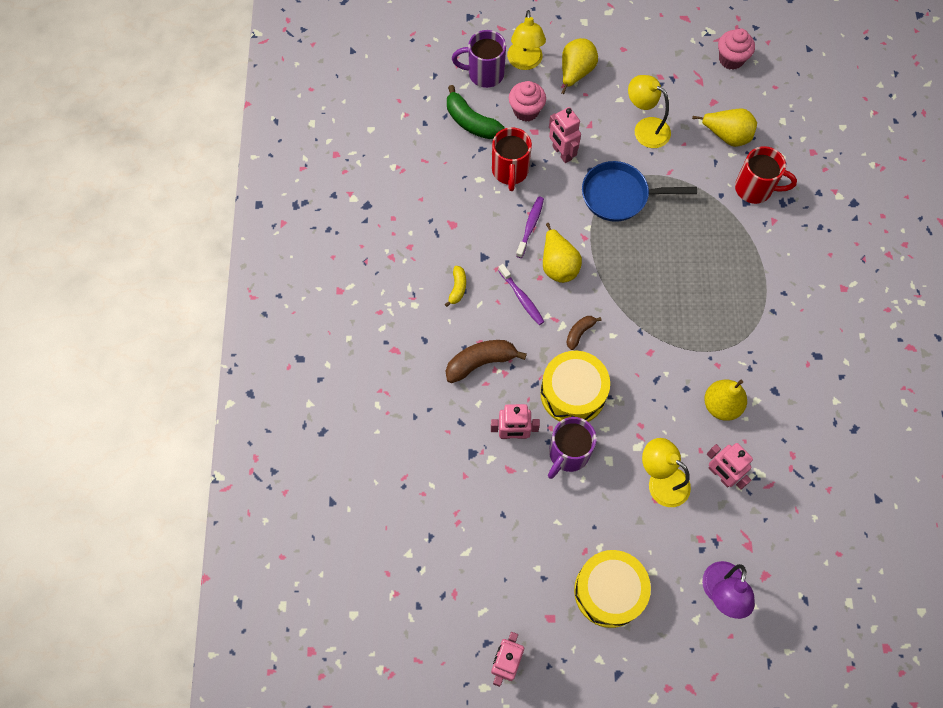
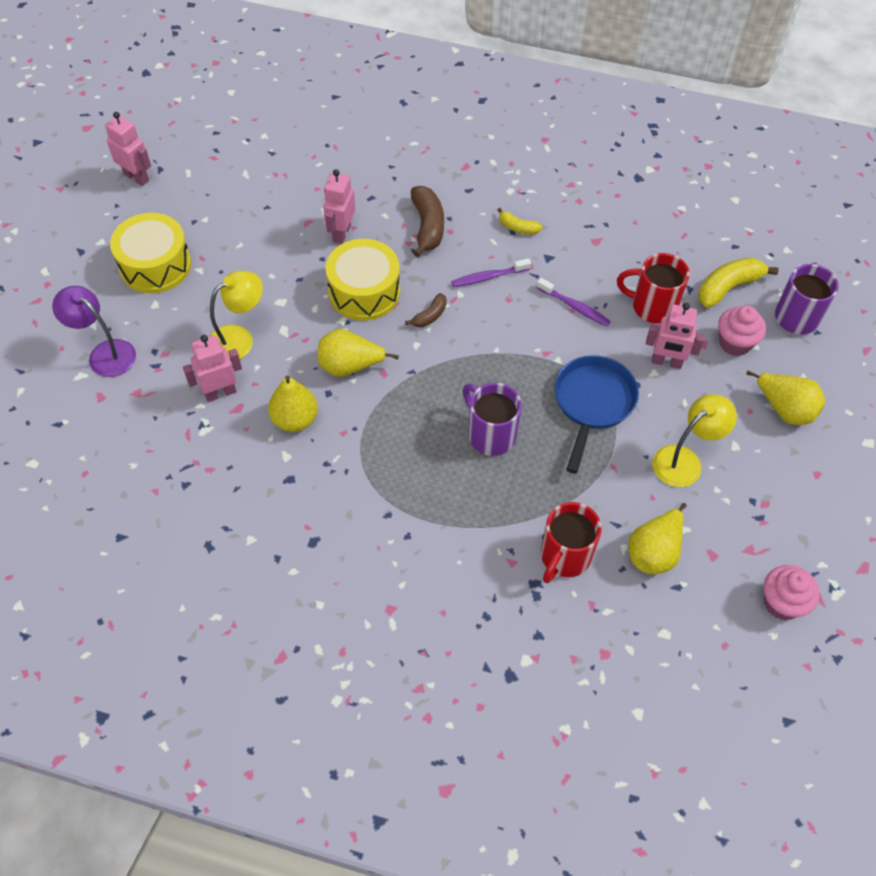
camera: 105 degrees right, 10 degrees down
(471, 122) = (728, 287): green banana -> yellow banana
(525, 62) = (808, 360): yellow lamp -> none
(558, 265) = (518, 319): yellow pear -> yellow pear (350, 366)
(561, 153) = (666, 362): pink robot -> pink robot turned 150 degrees counterclockwise
(568, 454) = (302, 270): purple mug -> purple mug (490, 434)
(579, 333) = (430, 316): brown banana -> brown banana turned 75 degrees clockwise

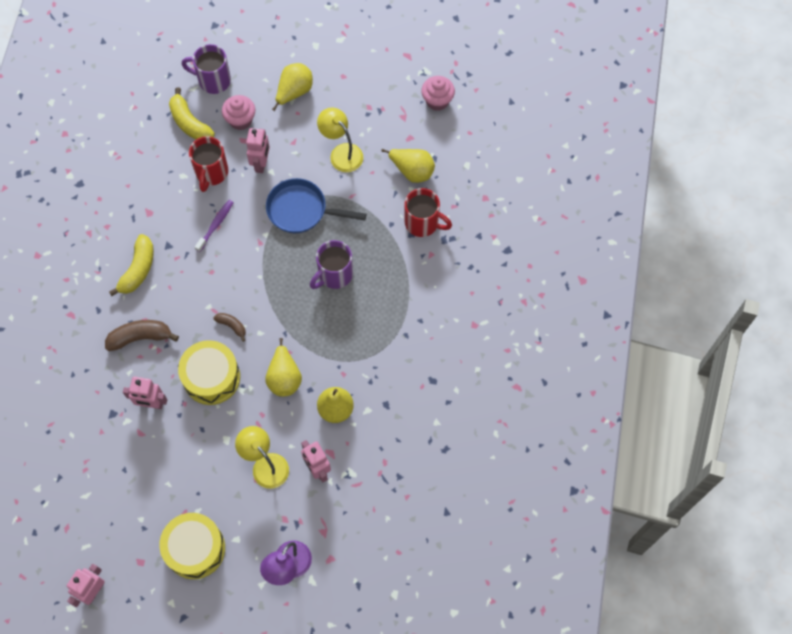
camera: 95 degrees left, 10 degrees up
(488, 277) = (191, 287): purple toothbrush -> none
(518, 227) = (138, 269): yellow banana -> yellow banana, size x1.78

